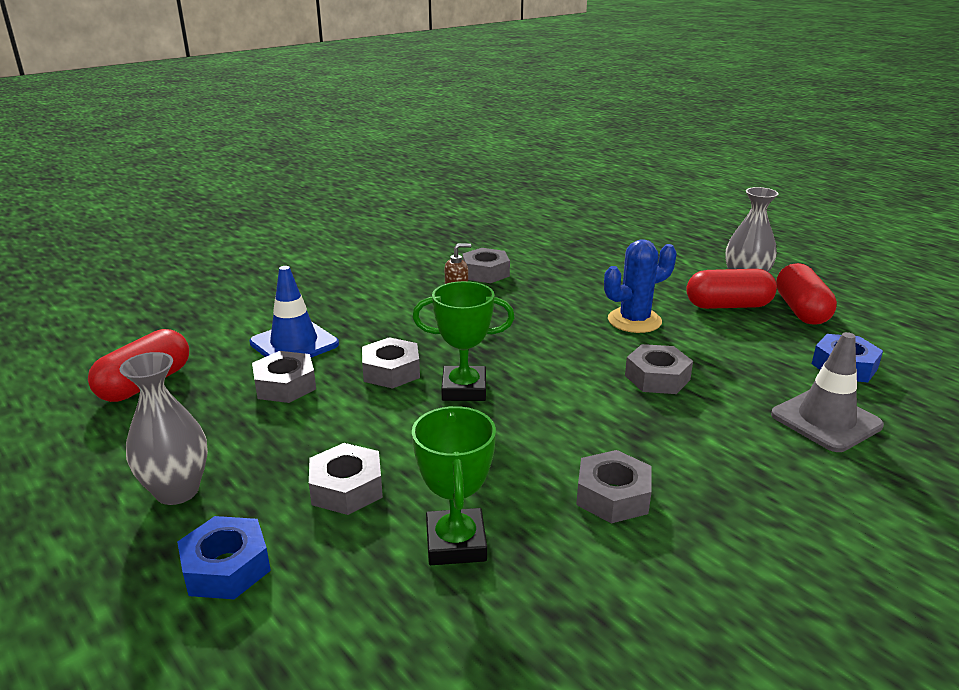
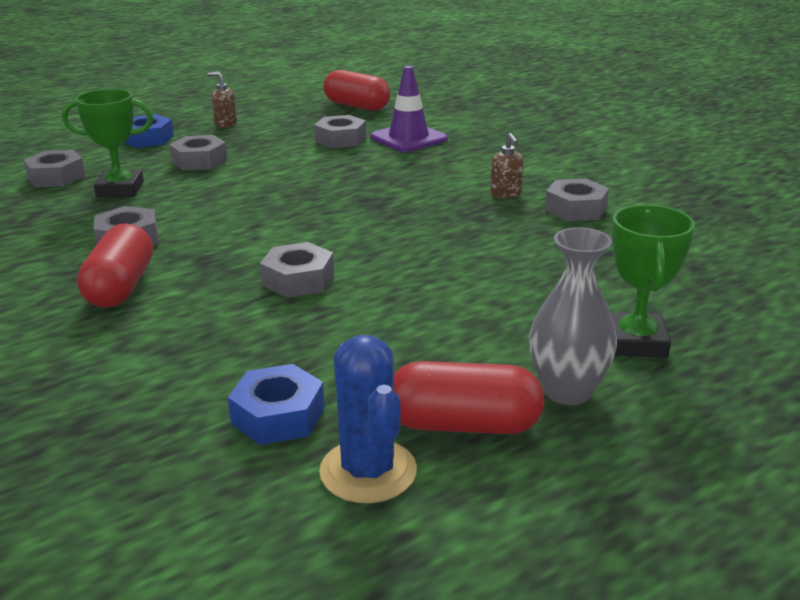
camera: 95 degrees right, 0 degrees up
(177, 491) = (225, 124): grey vase -> brown soap dispenser
(294, 344) = (408, 138): blue traffic cone -> purple traffic cone
(391, 371) = (351, 170): grey nut -> grey nut (56, 177)
(464, 389) = (311, 194): green trophy -> green trophy (636, 342)
(634, 321) = (438, 283): blue cactus -> blue cactus (368, 471)
(728, 306) = (481, 359): red capsule -> red capsule (120, 287)
(826, 420) = (166, 365): grey traffic cone -> none

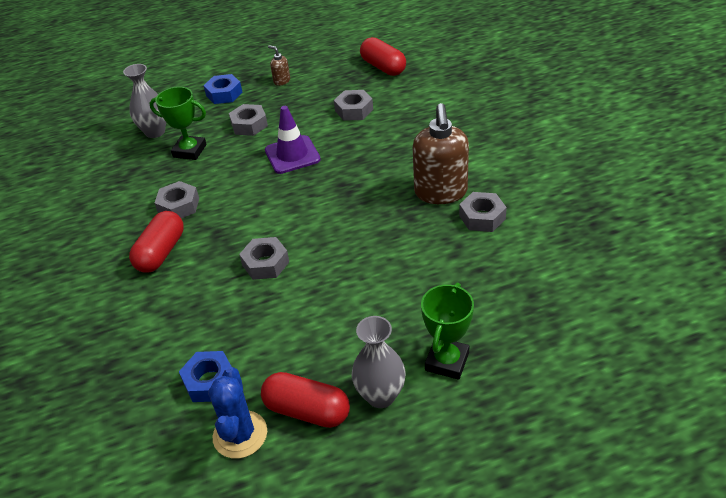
camera: 20 degrees right, 15 degrees up
(56, 177) = (155, 132): grey nut -> grey vase
(408, 138) = (403, 114): purple traffic cone -> purple traffic cone (292, 155)
(505, 194) = (441, 192): brown soap dispenser -> brown soap dispenser, size x2.29

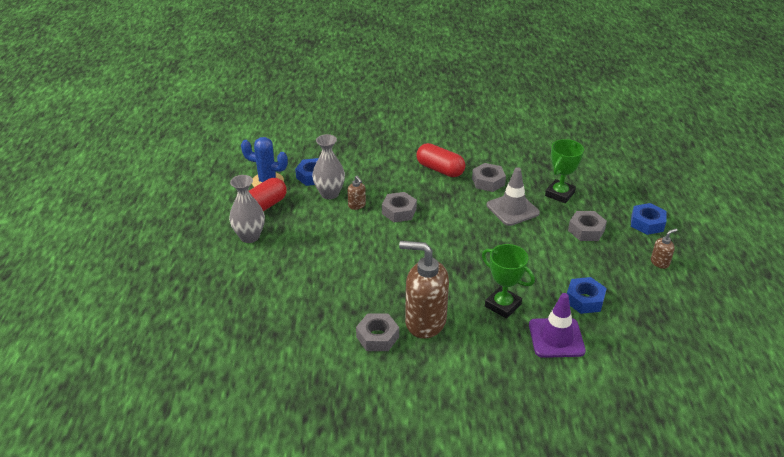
camera: 105 degrees right, 5 degrees down
(155, 132) = (597, 180): grey vase -> grey vase (329, 194)
(229, 177) = (512, 209): none -> grey traffic cone
(266, 307) = (357, 205): none -> brown soap dispenser
(292, 155) = (526, 247): purple traffic cone -> purple traffic cone (556, 338)
(354, 110) = (584, 300): grey nut -> blue nut
(383, 67) = (666, 343): red capsule -> none
(447, 361) = (251, 271): green trophy -> green trophy (503, 305)

